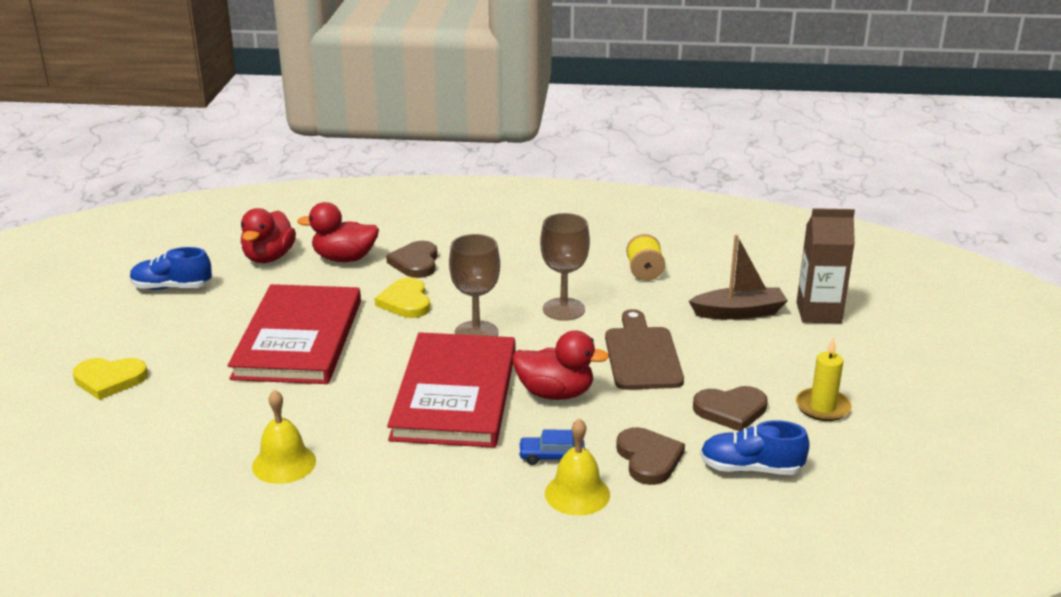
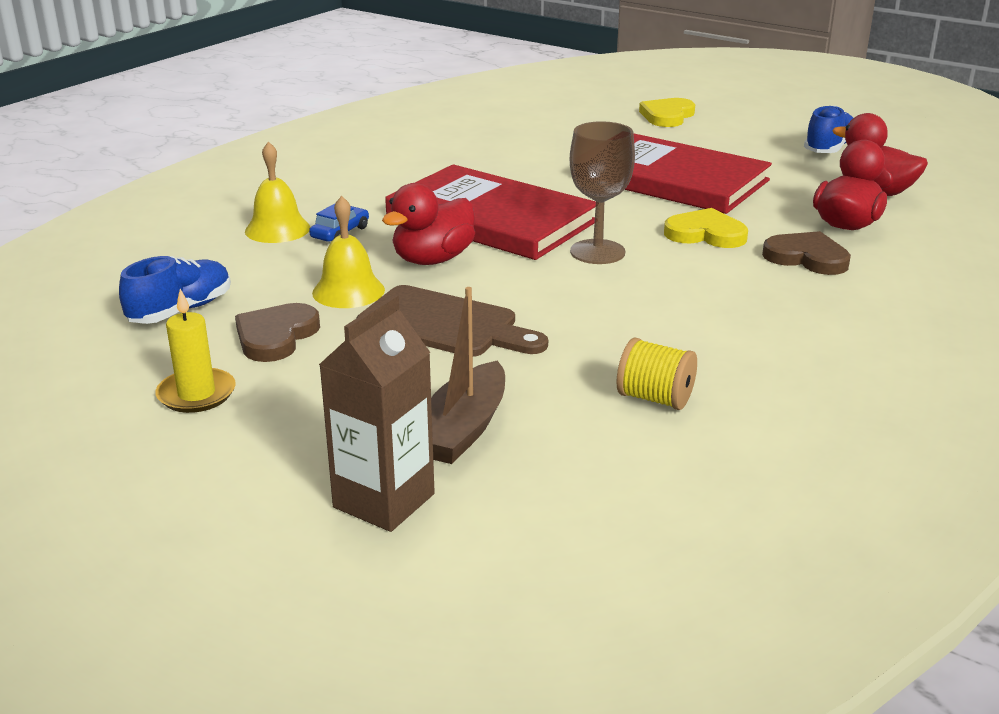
camera: 120 degrees right, 0 degrees up
(284, 463) = (473, 148): yellow bell -> yellow bell (348, 291)
(563, 309) = (602, 311): brown goblet -> none
(648, 459) = (272, 270): brown heart -> none

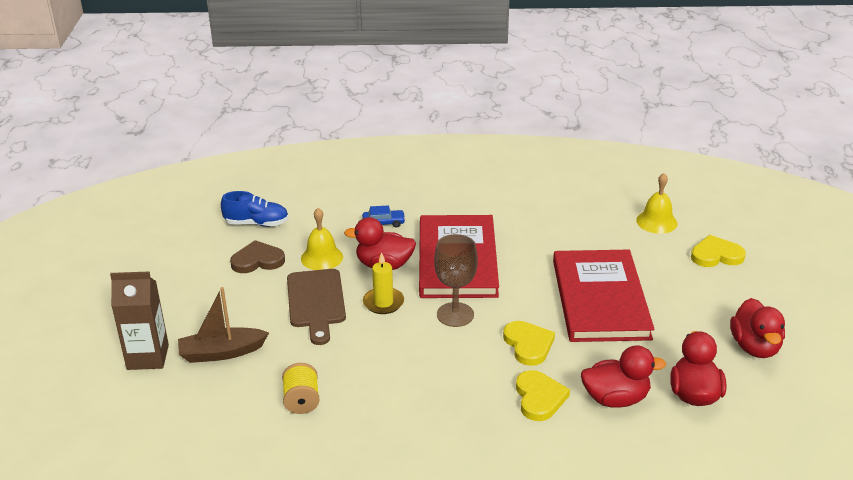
camera: 55 degrees right, 5 degrees up
(196, 394) = (190, 267): yellow candle -> yellow candle (383, 303)
(277, 229) = (366, 203): yellow bell -> yellow bell (656, 222)
(807, 258) = (539, 398): brown heart -> yellow heart
(829, 148) = (755, 347): blue shoe -> red duck

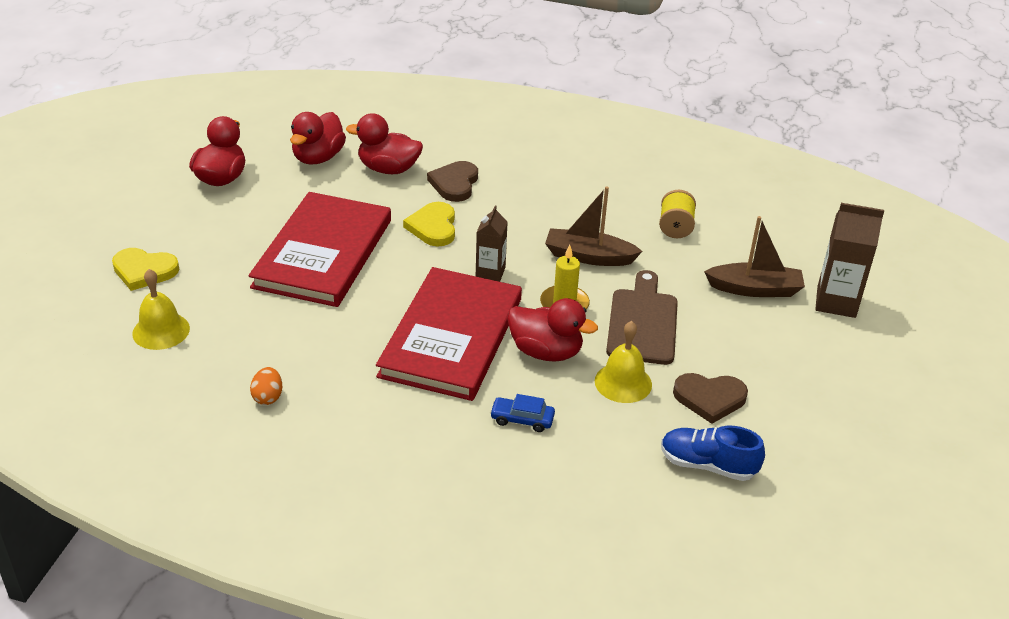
camera: 165 degrees left, 5 degrees up
(376, 349) = (589, 257): none -> brown boat
(455, 315) = (490, 272): brown goblet -> brown carton
(539, 398) = (454, 184): yellow heart -> brown heart
(551, 202) = (268, 397): none -> orange egg

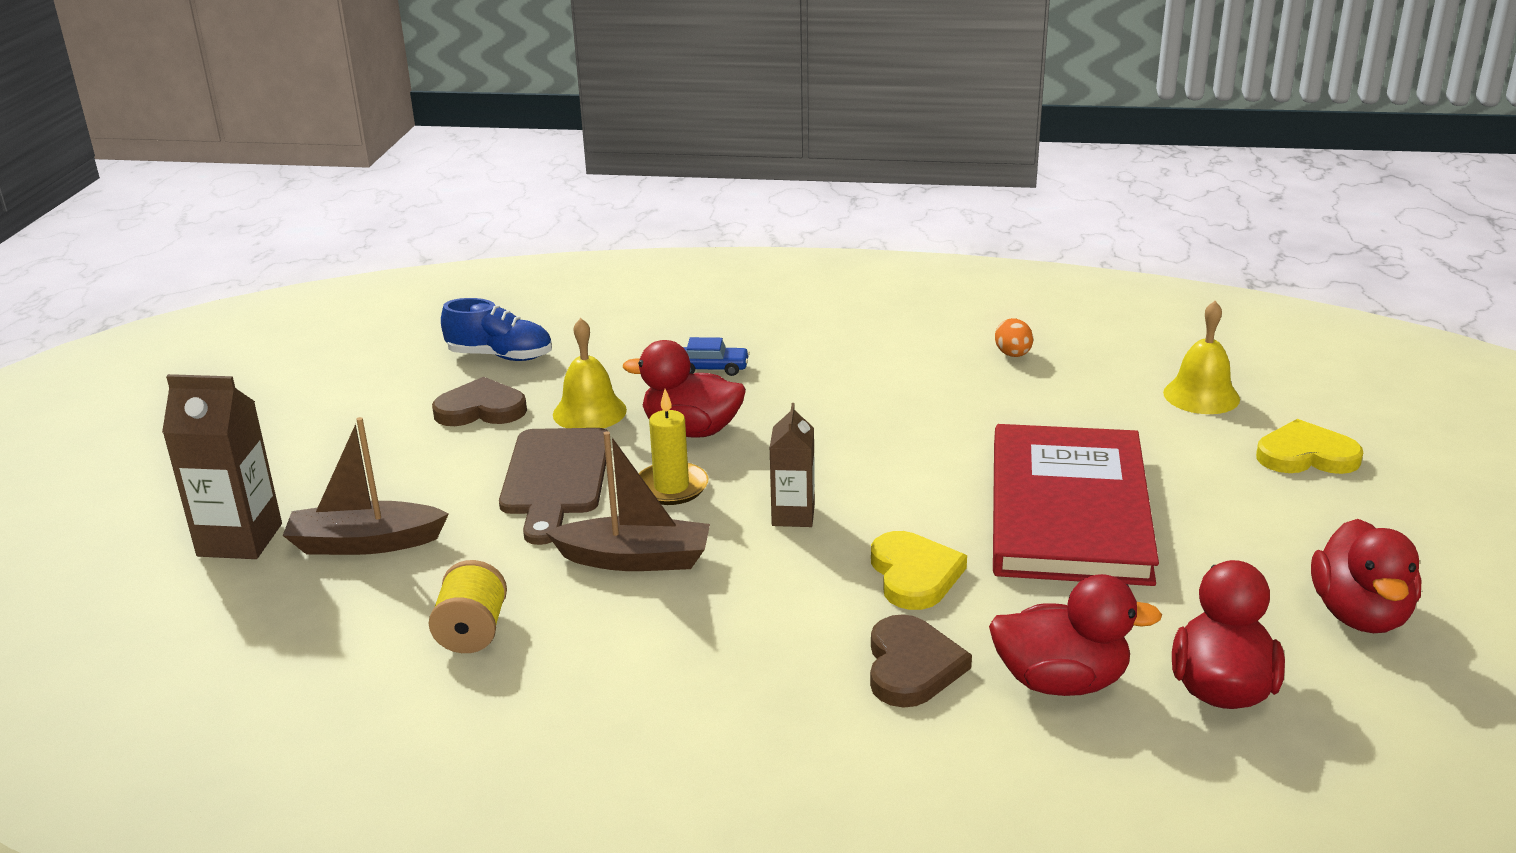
camera: 175 degrees right, 10 degrees down
(451, 337) = (822, 431): red book -> none

